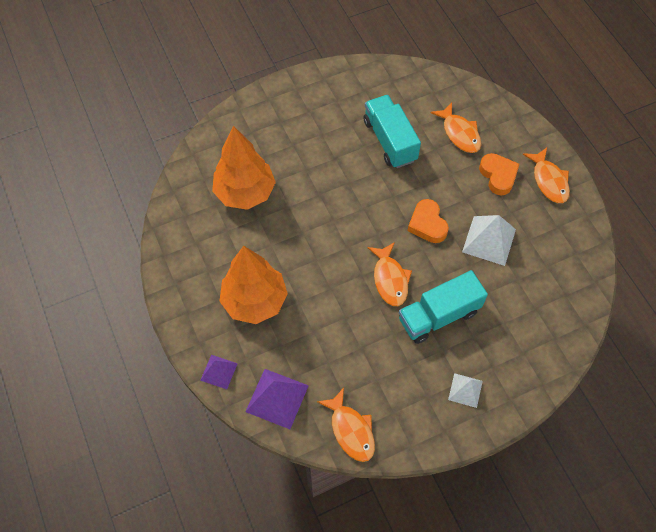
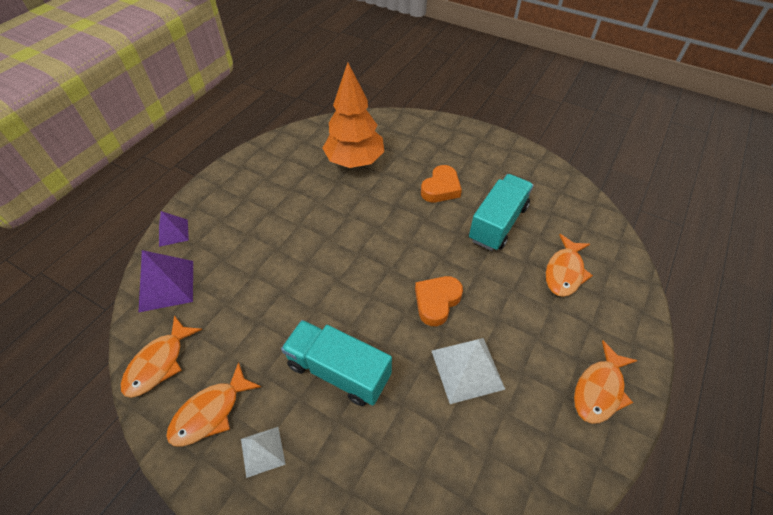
camera: 55 degrees right, 10 degrees down
(255, 301) = (256, 220): orange tree -> none
(390, 279) = (349, 304): orange fish -> orange fish (210, 412)
(498, 176) = (553, 333): orange heart -> orange heart (441, 188)

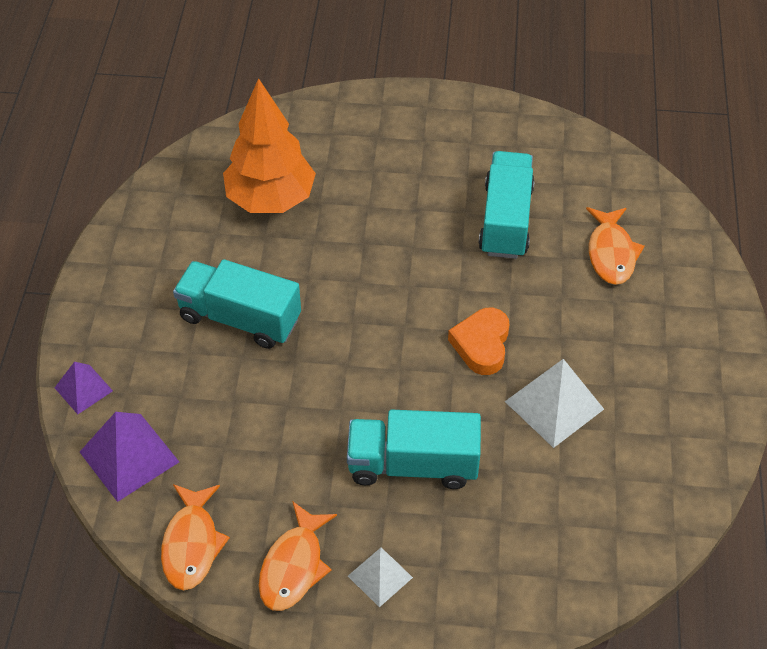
camera: 25 degrees left, 0 degrees up
(291, 224) = (240, 318): none -> turquoise truck
(441, 188) = (410, 198): orange heart -> none
(599, 389) = (700, 370): orange fish -> none

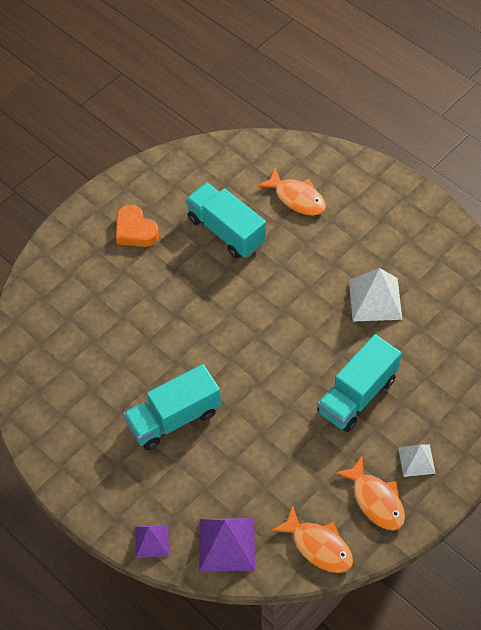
camera: 50 degrees left, 5 degrees up
(270, 199) = (93, 342): orange tree -> none
(481, 345) = (304, 305): orange heart -> orange heart (135, 231)

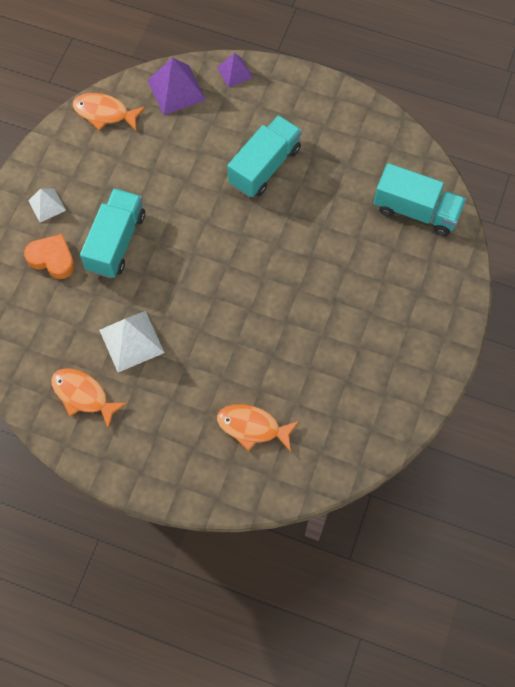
camera: 155 degrees right, 10 degrees up
(135, 231) = (395, 327): orange heart -> orange heart (52, 259)
(226, 231) = (306, 361): turquoise truck -> turquoise truck (416, 211)
(376, 500) = (71, 162): orange fish -> orange fish (83, 395)

